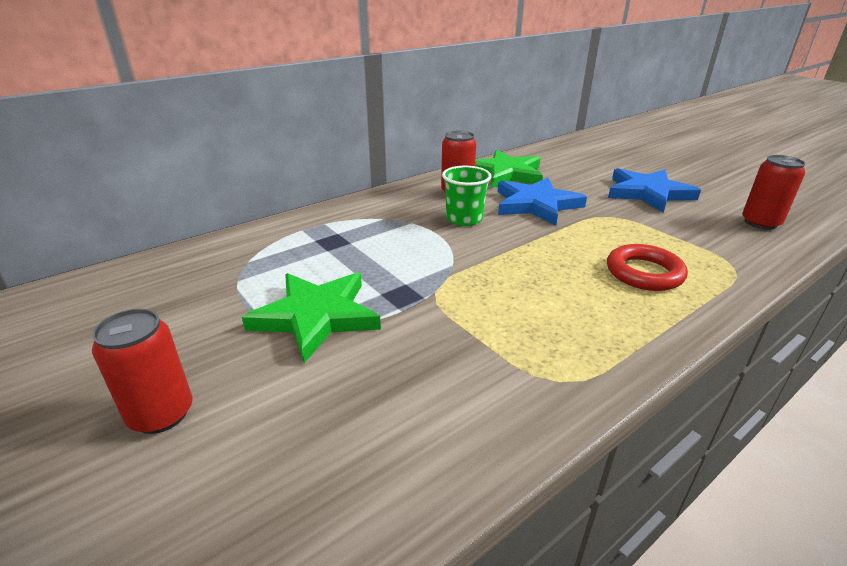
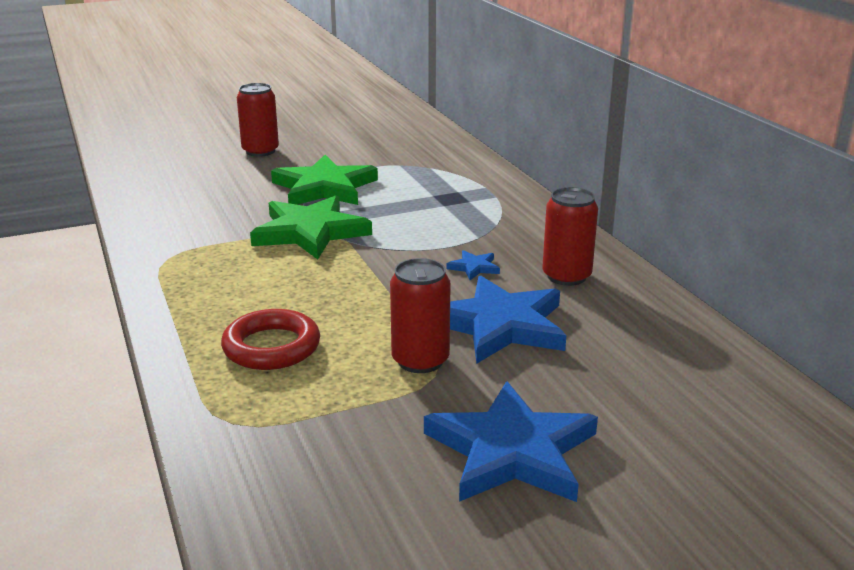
camera: 105 degrees right, 5 degrees down
(464, 219) = (474, 267): green cup -> blue star
(506, 173) = (639, 328): green star -> green star (310, 232)
(760, 223) = (330, 532): red can -> red can (420, 360)

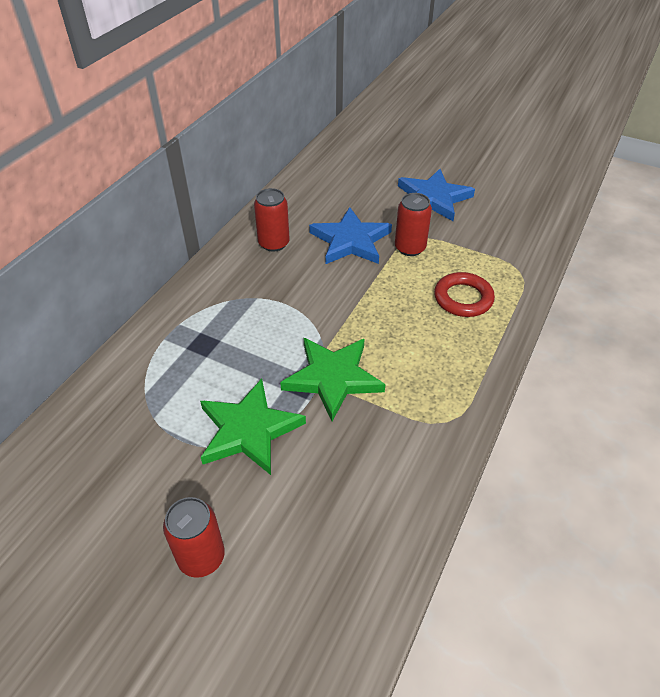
camera: 130 degrees left, 20 degrees up
(474, 267) = (300, 279): blue star -> none

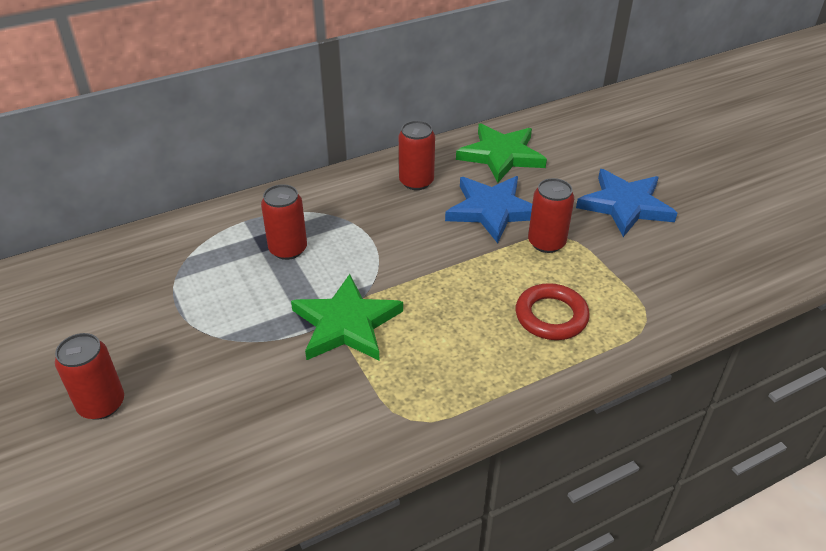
camera: 35 degrees right, 5 degrees down
(227, 344) = (288, 249): none -> red can
(249, 430) = (234, 328): green star -> green star (501, 155)

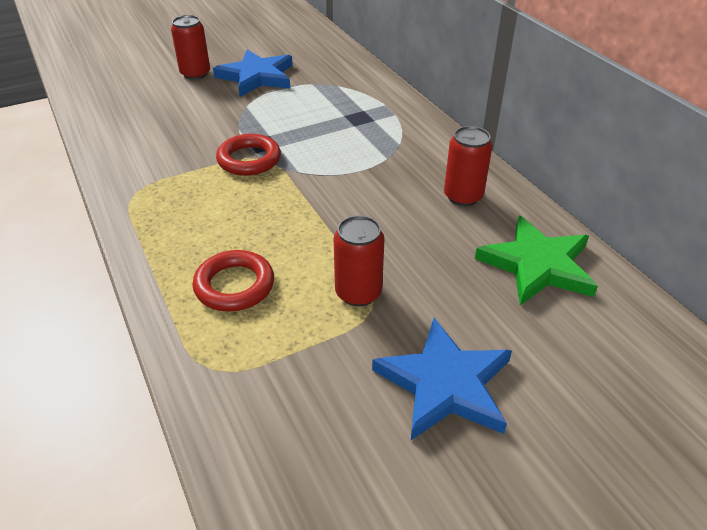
camera: 90 degrees right, 0 degrees up
(288, 249) = (347, 127): red can -> none
(346, 324) = (249, 159): green star -> red ring
(492, 210) = (417, 251): blue star -> blue star (257, 77)

